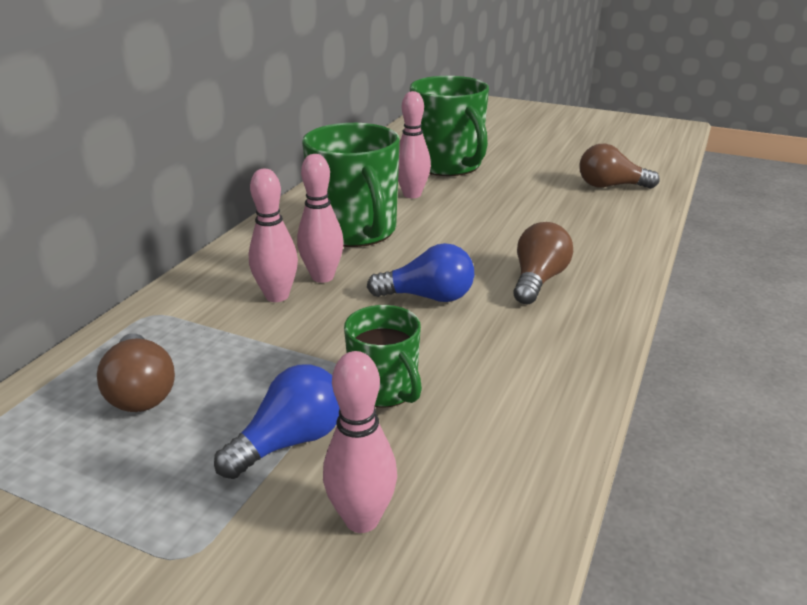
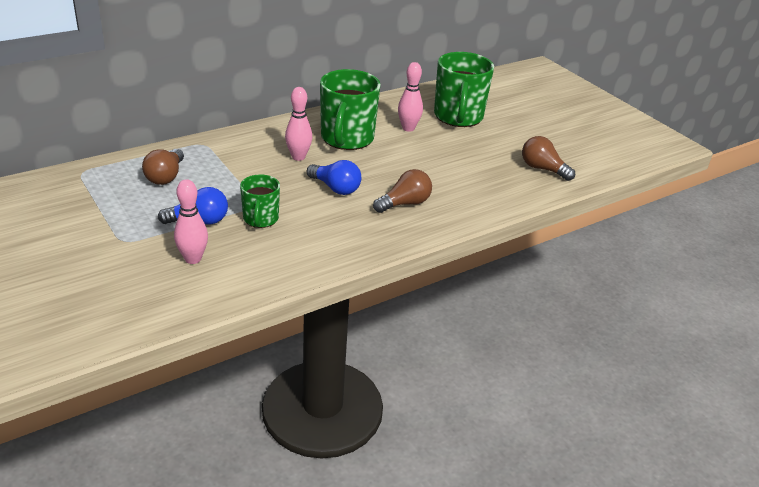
camera: 30 degrees right, 5 degrees up
(277, 296) = (266, 158): pink bowling pin -> none

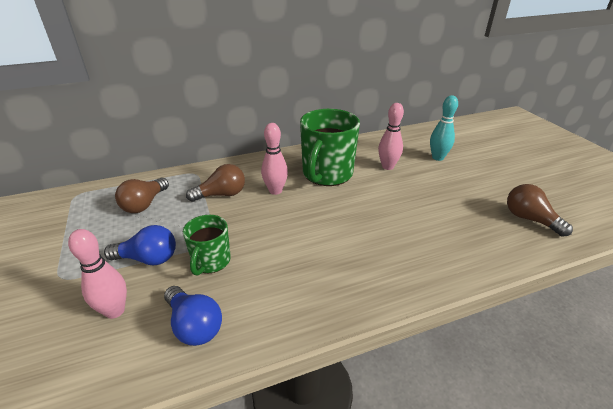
camera: 15 degrees right, 0 degrees up
(335, 188) = (301, 228): blue light bulb -> blue light bulb (194, 325)
(405, 203) = (371, 253): brown light bulb -> brown light bulb (221, 195)
(458, 117) = (437, 158): green mug -> turquoise bowling pin

